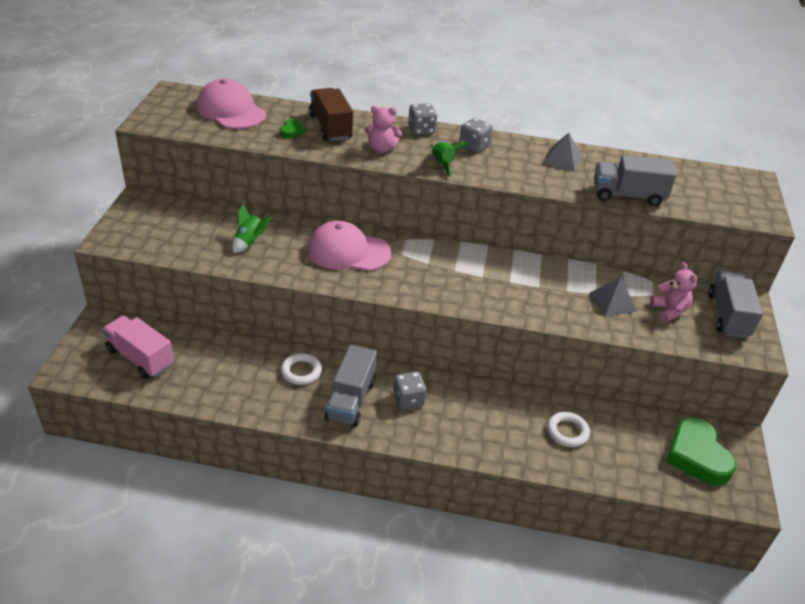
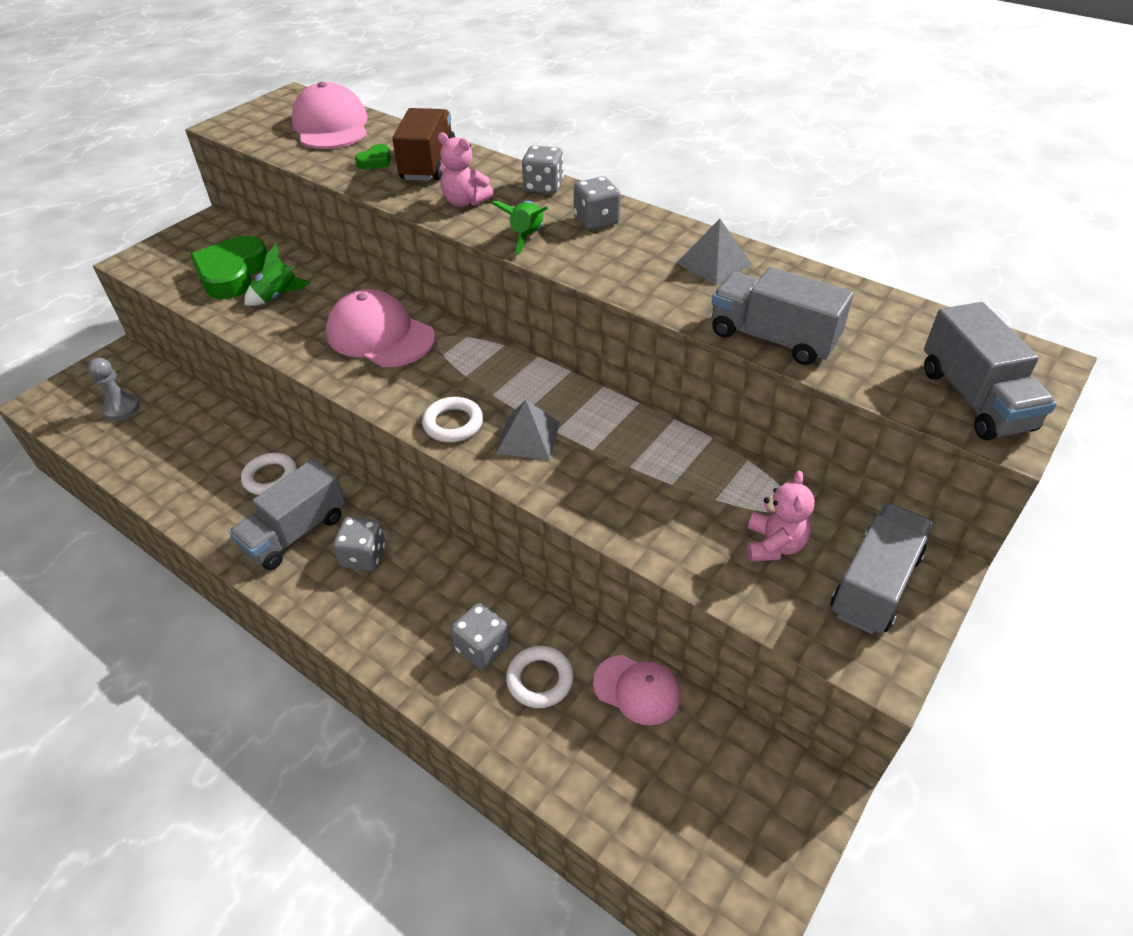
camera: 30 degrees right, 5 degrees up
(140, 358) = (121, 408): pink truck -> grey pawn
(446, 294) = (453, 423): none -> white ring
(522, 426) = (482, 647): none -> grey dice
(612, 302) = (688, 504): grey pyramid -> grey pyramid (528, 437)
(621, 419) = (637, 689): none -> pink cap
(697, 456) = (716, 798): green heart -> green heart (232, 274)
(742, 205) = (974, 399): none -> grey truck

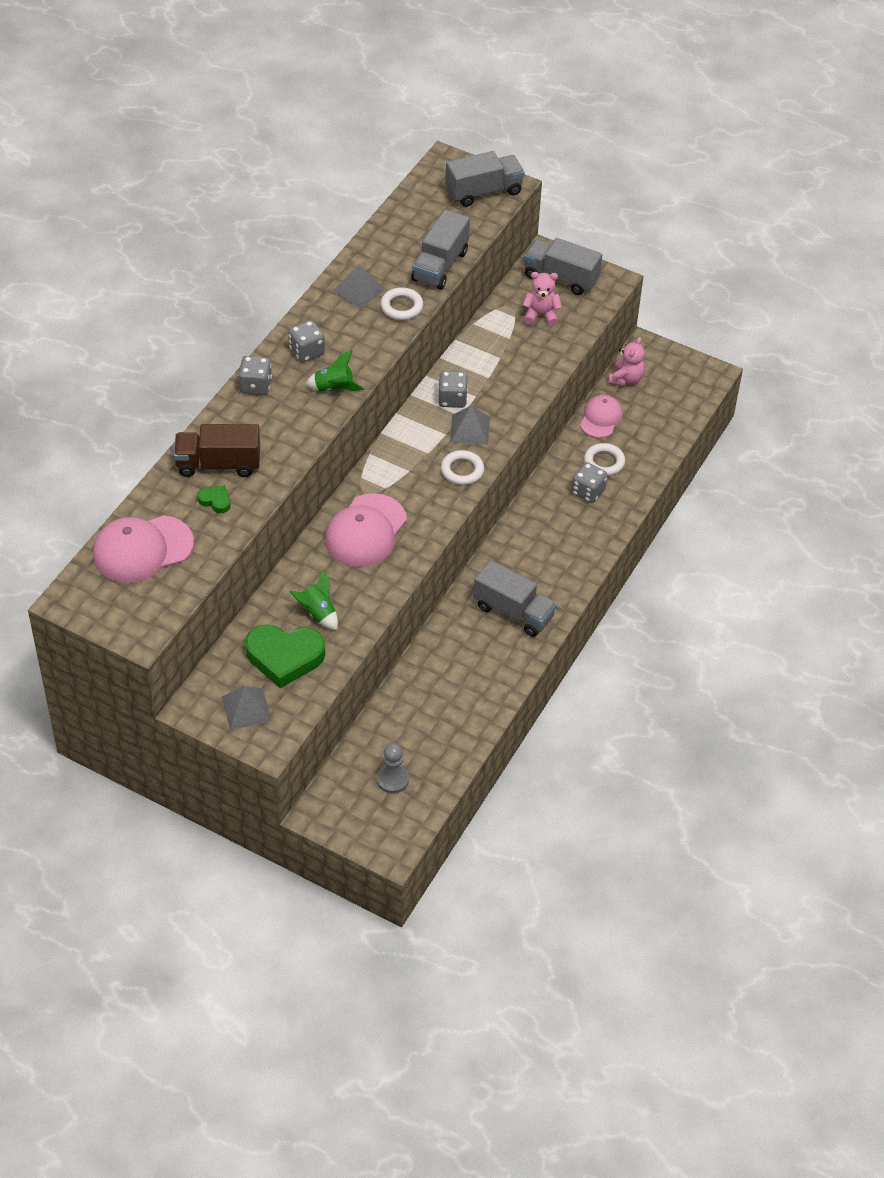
camera: 100 degrees left, 5 degrees up
(185, 250) = (246, 708): none -> grey pyramid
(270, 477) = (460, 643): white ring -> white ring (401, 307)
(363, 556) = (527, 567): grey dice -> grey dice (452, 399)
(465, 202) = (283, 430): pink teddy bear -> pink teddy bear (626, 379)

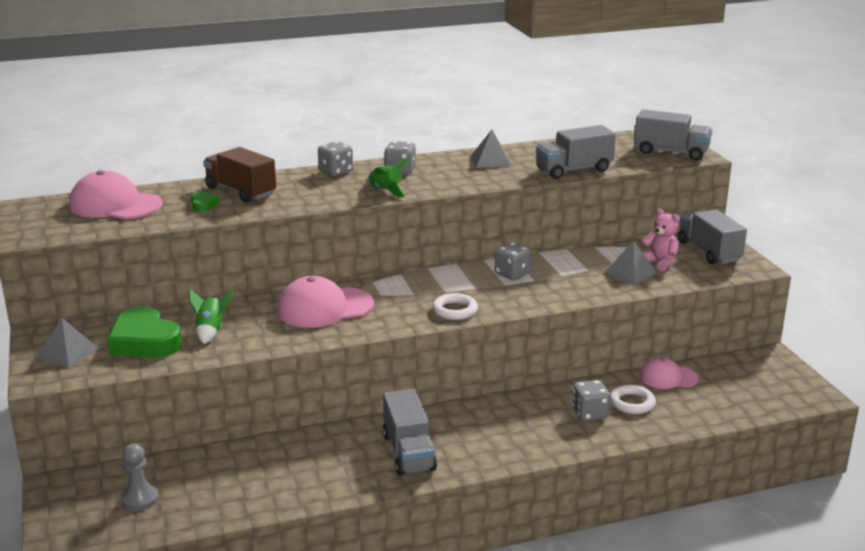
camera: 45 degrees right, 25 degrees down
(401, 307) = (508, 176): white ring -> none
(470, 429) = (499, 293): grey pyramid -> grey pyramid (630, 272)
(601, 418) = (668, 377): pink cap -> pink cap turned 150 degrees counterclockwise
(626, 379) = (726, 365): pink teddy bear -> none

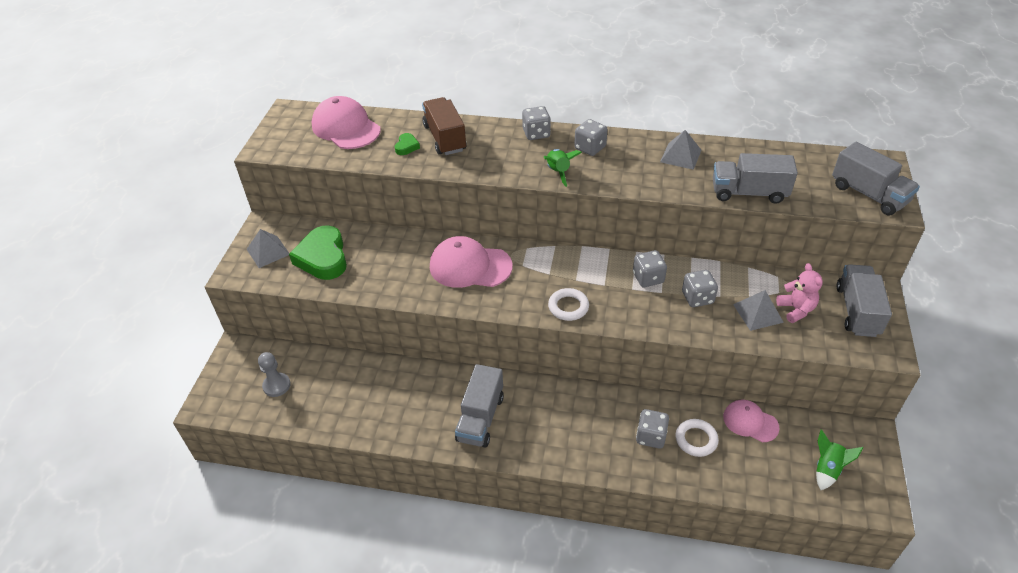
camera: 30 degrees right, 20 degrees up
(211, 331) = (373, 263): green rocket -> green rocket (827, 469)
(569, 275) = (697, 298): none -> grey dice

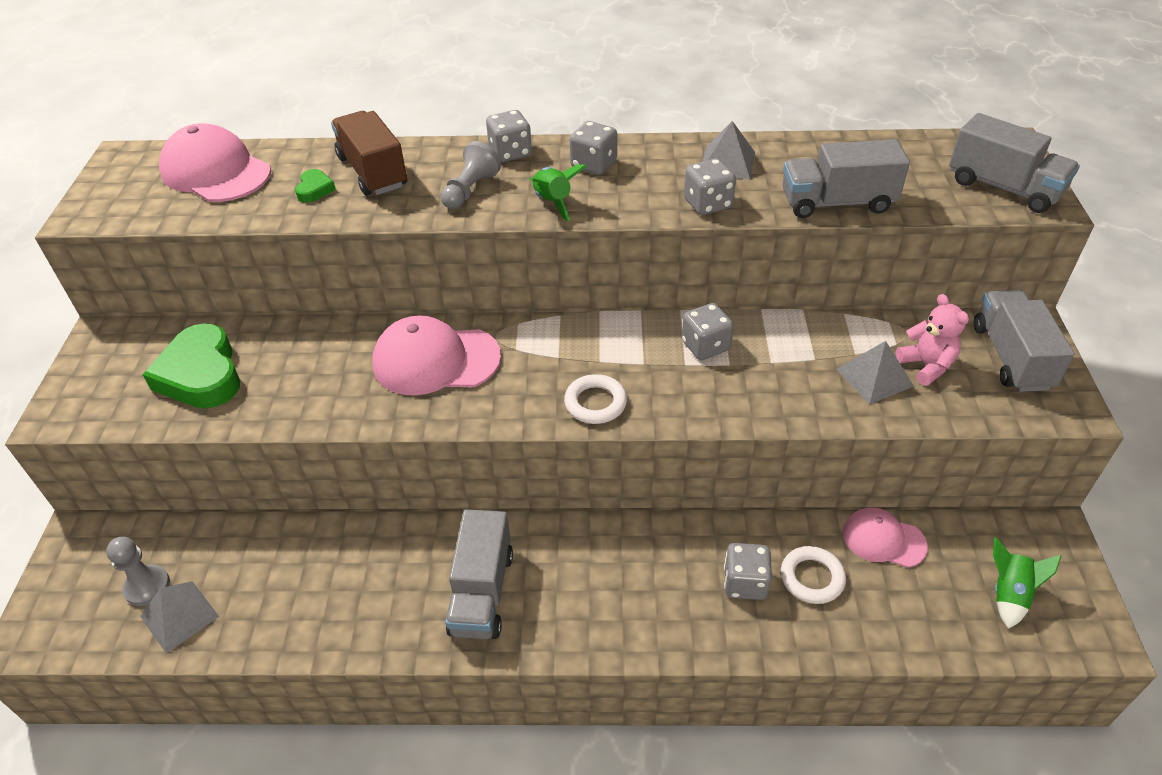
camera: 10 degrees left, 0 degrees up
(268, 251) = (110, 375): grey pyramid -> grey pyramid (179, 616)
(506, 157) = (470, 190): none -> grey pawn
(697, 298) = (783, 366): grey dice -> grey dice (707, 204)

